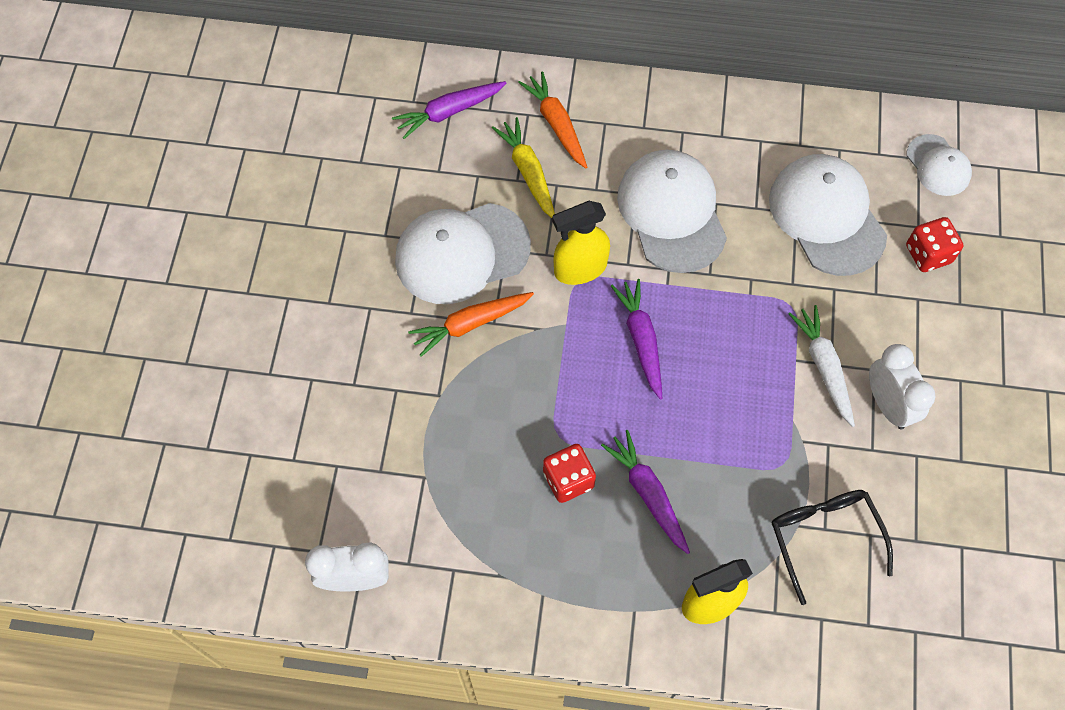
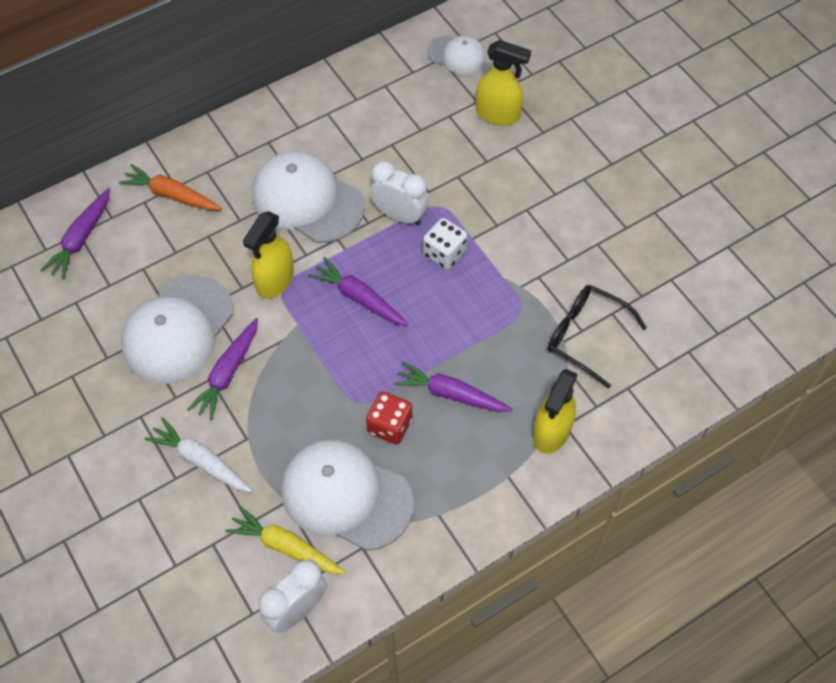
camera: 40 degrees left, 5 degrees down
(470, 324) = (227, 373): orange carrot -> purple carrot
(528, 172) = (179, 241): yellow carrot -> yellow carrot (286, 547)
(756, 355) = (444, 253): none -> white dice
(823, 367) = (494, 230): white carrot -> white carrot (201, 461)
(827, 216) = (413, 133): white cap -> white cap (346, 496)
(888, 405) = (553, 225): white clock -> white clock (400, 215)
(928, 254) = (498, 114): red dice -> yellow spray bottle

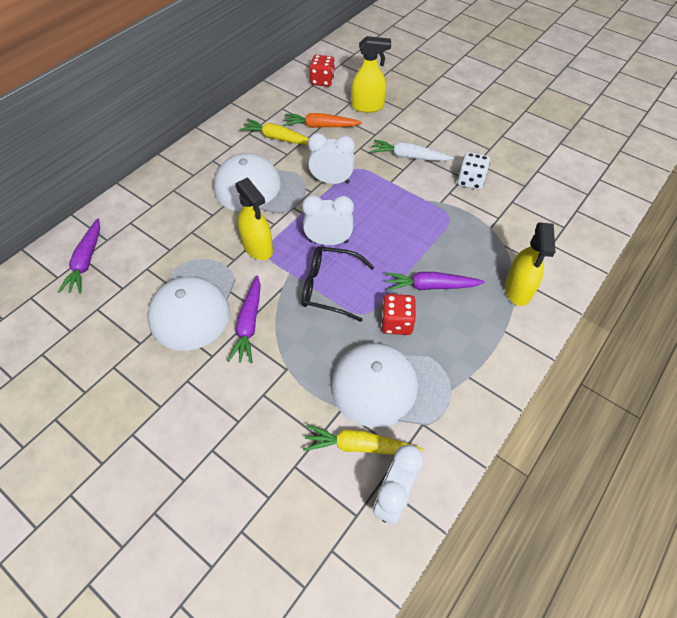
camera: 20 degrees left, 5 degrees down
(171, 195) = (151, 212): orange carrot -> orange carrot (320, 126)
(201, 461) = (255, 399): white carrot -> white carrot (409, 157)
(275, 281) = (258, 248): yellow spray bottle -> yellow spray bottle turned 45 degrees counterclockwise
(359, 298) = (328, 241): purple carrot -> white clock
(360, 132) = (278, 138): none -> yellow carrot
(444, 253) = (376, 196): white dice -> white dice (470, 181)
(456, 55) = (322, 81): white cap -> red dice
(585, 336) = (503, 220): black glasses -> black glasses (329, 287)

